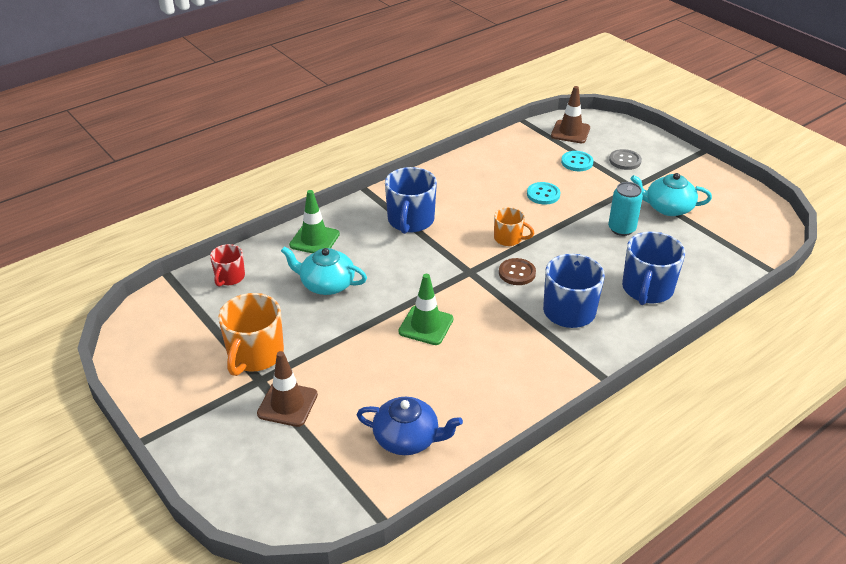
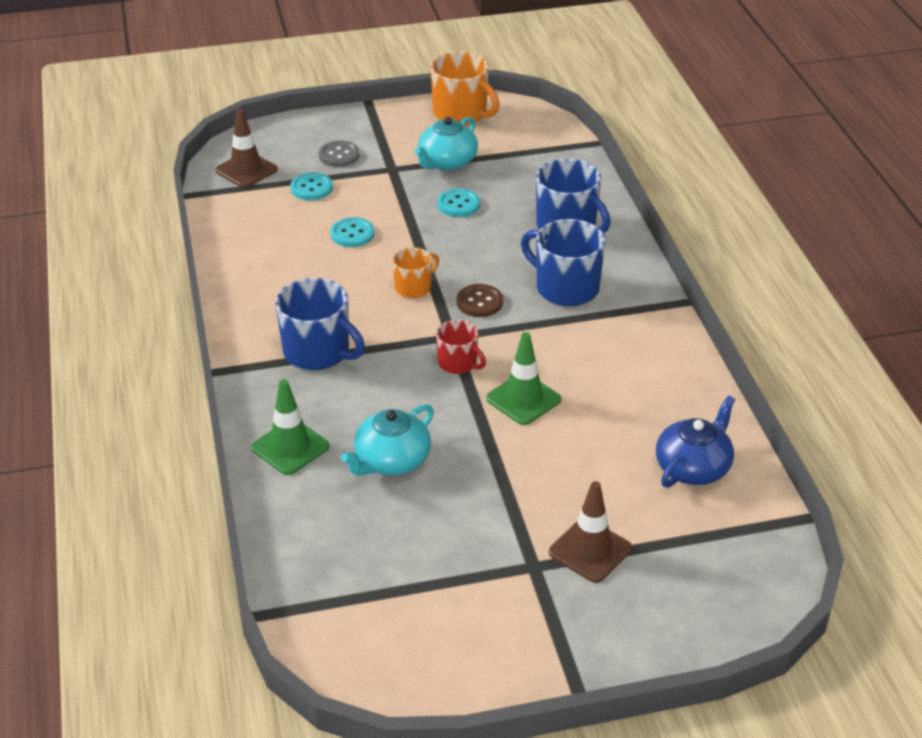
camera: 65 degrees left, 0 degrees up
(229, 277) = (310, 550): red mug -> red mug (458, 363)
(255, 355) = (486, 560): orange mug -> orange mug (461, 113)
(621, 229) = (458, 204): turquoise can -> turquoise button

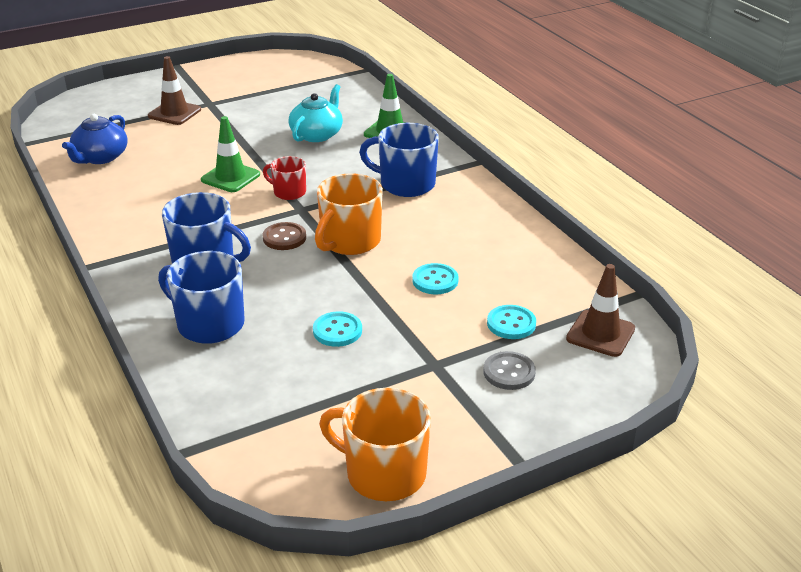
camera: 165 degrees right, 5 degrees down
(414, 287) = (349, 241): orange mug -> orange mug, size x1.71
(447, 162) = (372, 386): turquoise teapot -> none

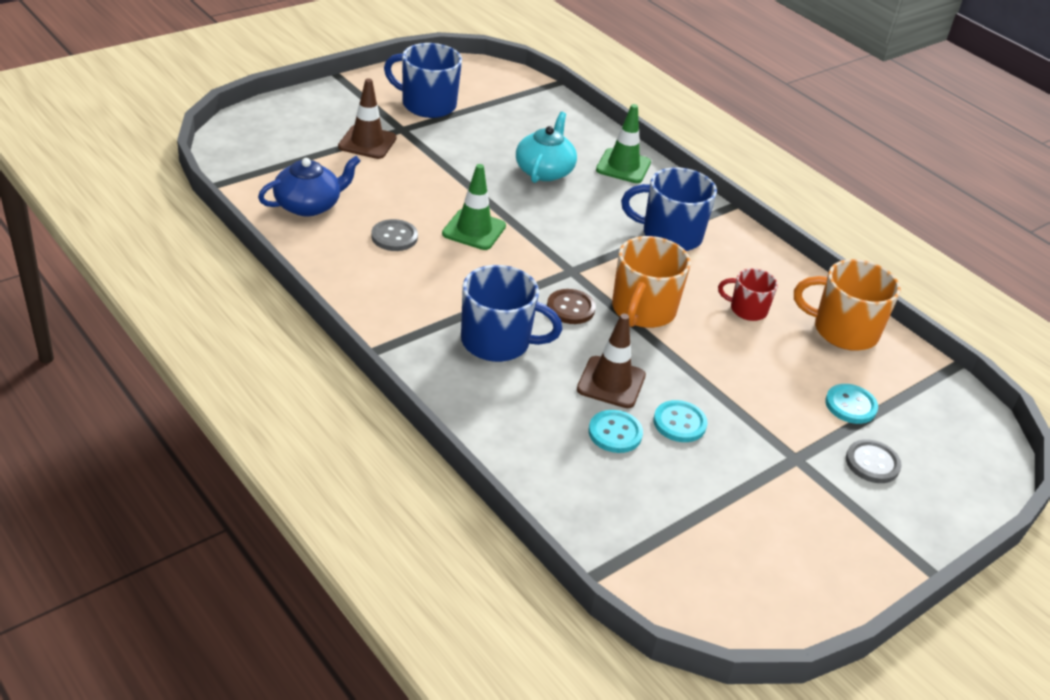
camera: 15 degrees left, 5 degrees up
(100, 157) = (309, 205): blue teapot -> blue teapot turned 135 degrees counterclockwise
(159, 181) = (394, 237): none -> grey button
(209, 324) = (539, 421): blue mug -> blue mug (427, 104)
(288, 192) = (548, 248): red mug -> red mug (747, 309)
(383, 473) = (800, 588): orange mug -> orange mug (843, 330)
(435, 280) = (753, 356): turquoise button -> turquoise button (615, 433)
(600, 334) = (941, 413): brown traffic cone -> brown traffic cone (611, 382)

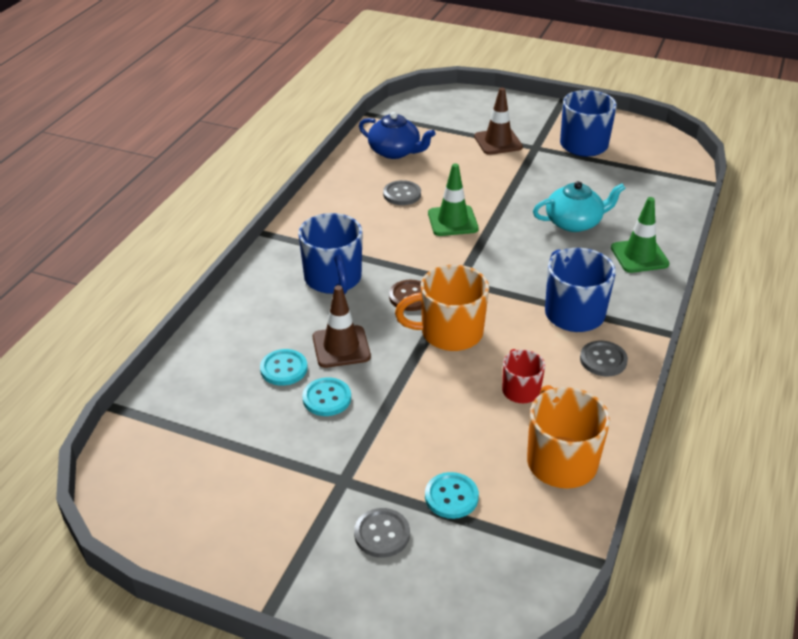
camera: 65 degrees right, 0 degrees up
(741, 251) = (603, 360): none -> grey button

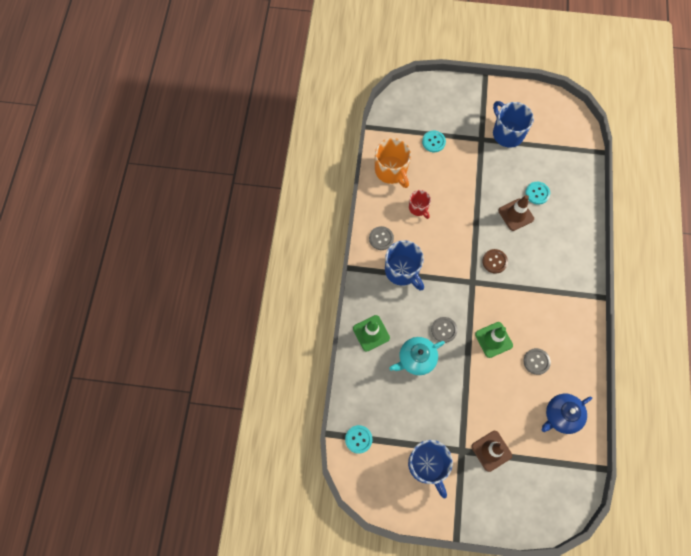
camera: 165 degrees right, 30 degrees up
(327, 398) = (508, 180): turquoise button -> turquoise button (358, 439)
(333, 279) = (543, 265): blue mug -> blue mug (507, 133)
(382, 534) = (456, 119): grey button -> grey button (444, 330)
(395, 151) = (561, 415): blue teapot -> blue teapot turned 45 degrees counterclockwise
(449, 333) = (464, 238): orange mug -> none

